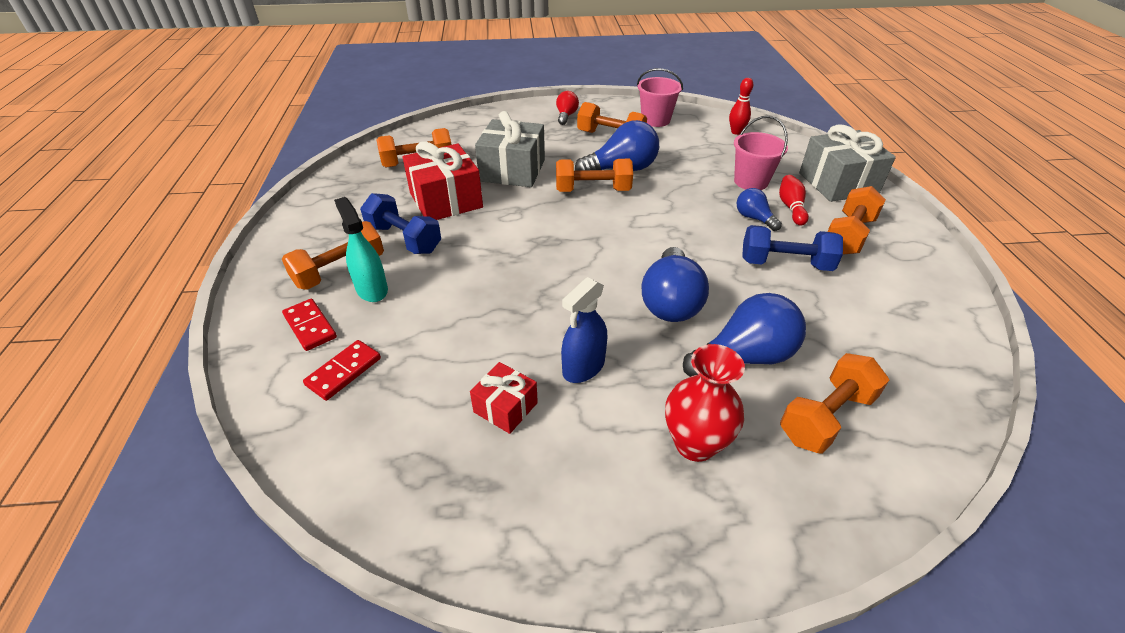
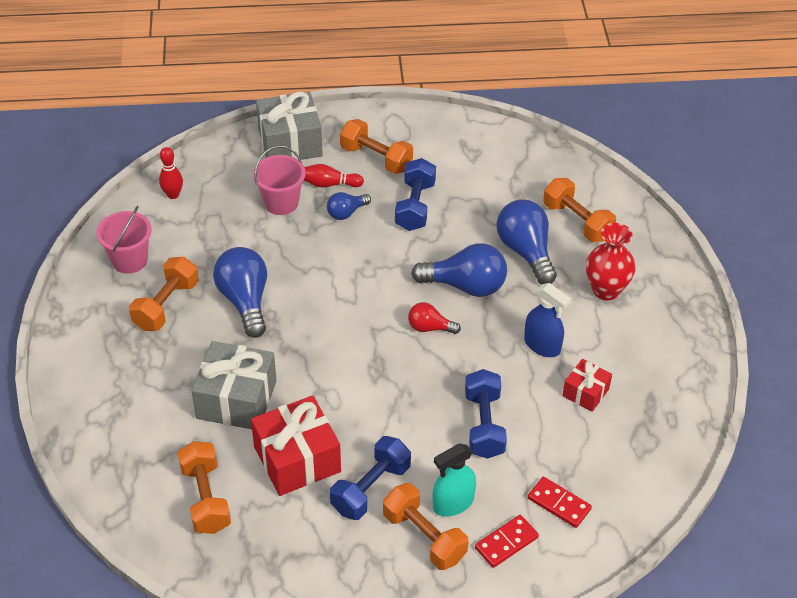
camera: 90 degrees left, 5 degrees up
(466, 313) = (484, 425): none -> blue dumbbell
(566, 116) = (100, 347): red light bulb -> red light bulb (429, 328)
(593, 190) = (287, 328): orange dumbbell -> none

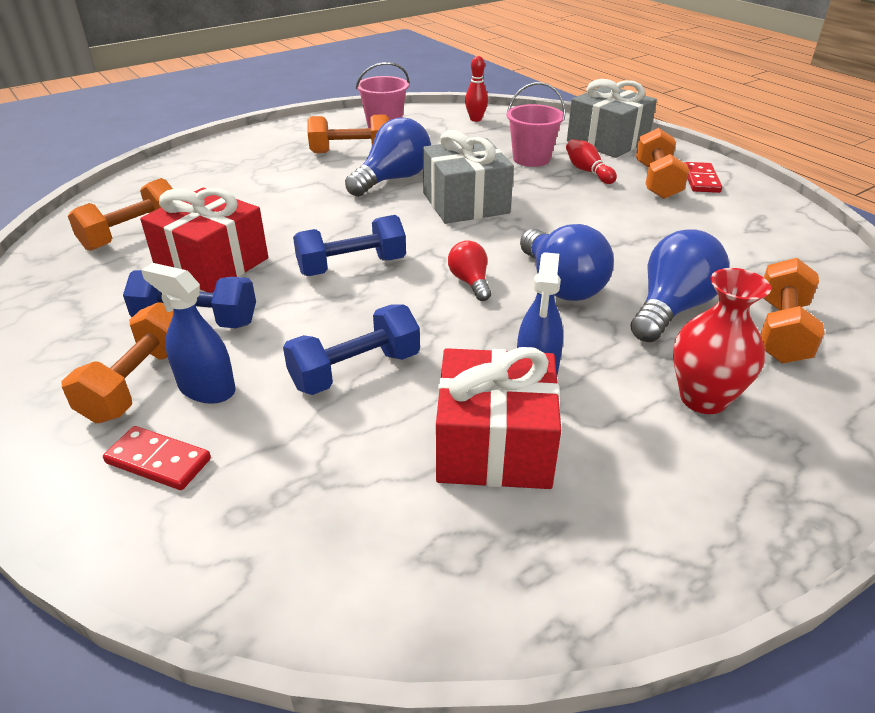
camera: 60 degrees right, 10 degrees down
(236, 400) = (268, 211): grey gift -> grey gift (465, 203)
(346, 213) = (564, 189): blue light bulb -> none
(415, 206) = (629, 219): blue dumbbell -> blue dumbbell (352, 266)
(453, 503) = (206, 388): turquoise spray bottle -> blue spray bottle
(559, 504) = (259, 492): red domino -> red domino (701, 180)
(585, 392) = (494, 445): red gift -> red gift, size x1.84

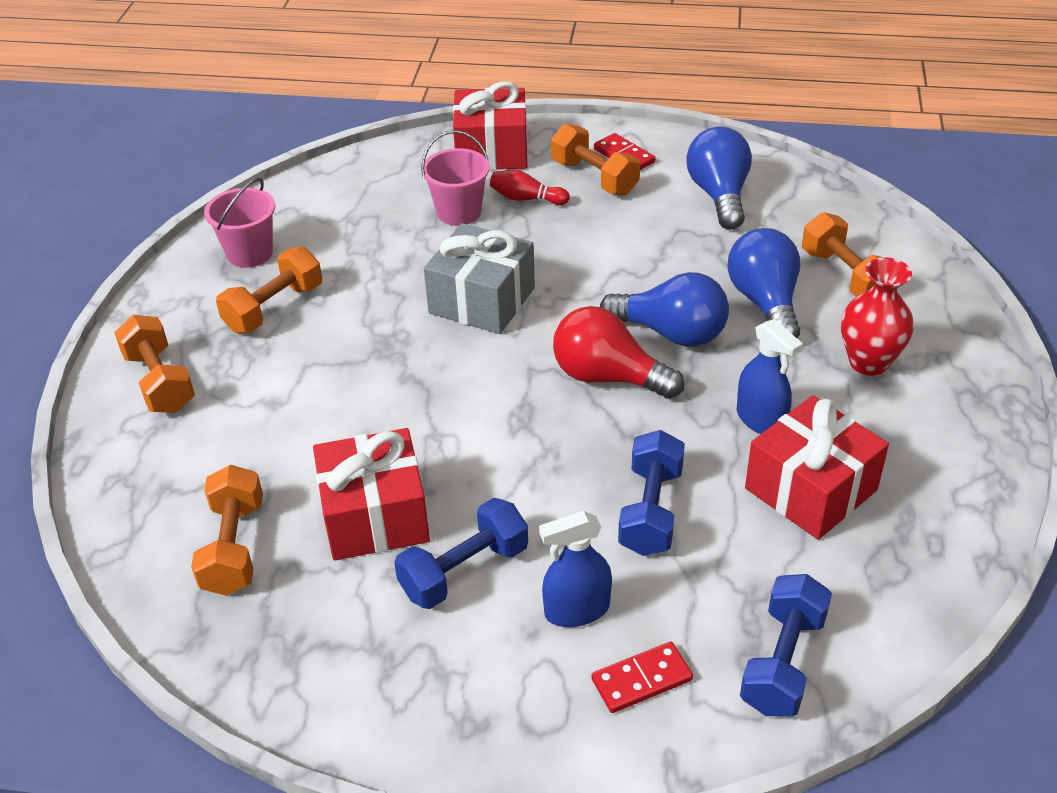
camera: 45 degrees left, 5 degrees up
(139, 383) = (521, 650): orange dumbbell -> orange dumbbell (160, 382)
(352, 266) = (497, 429): blue dumbbell -> blue dumbbell (782, 662)
(393, 179) = (374, 315): blue light bulb -> blue light bulb (719, 195)
(470, 282) = (608, 377): red light bulb -> red light bulb, size x1.83
(475, 119) = (329, 190): red bowling pin -> none
(607, 141) = (491, 150): grey gift -> red gift

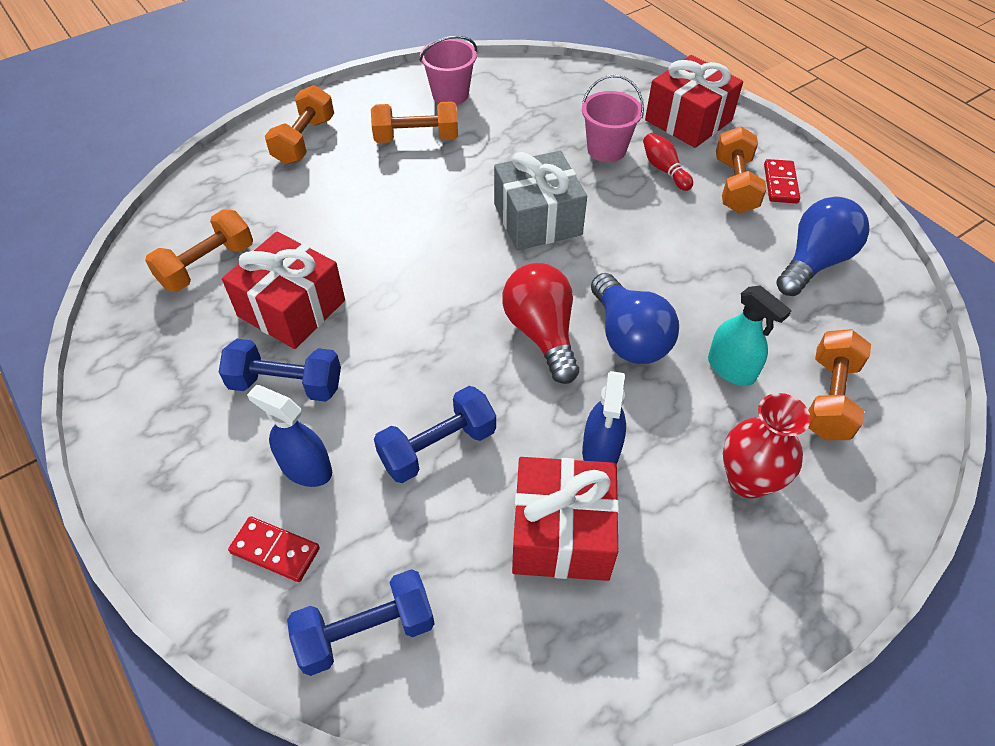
camera: 45 degrees right, 10 degrees up
(765, 303) = (731, 369): blue light bulb -> turquoise spray bottle

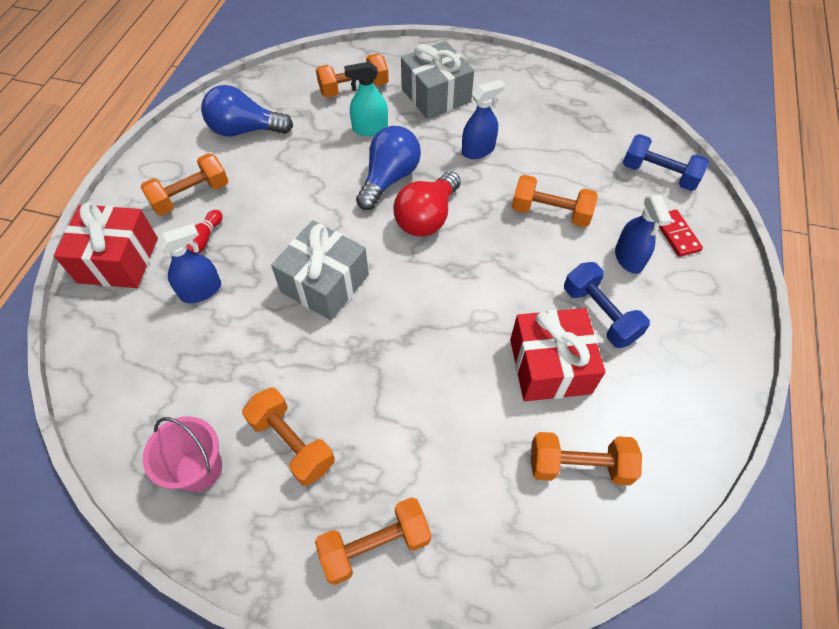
camera: 130 degrees left, 5 degrees up
(438, 447) = (550, 213): blue dumbbell -> orange dumbbell
(561, 533) = (537, 140): red gift -> none
(606, 149) = (201, 291): pink bucket -> blue spray bottle
(731, 369) = (370, 129): turquoise spray bottle -> turquoise spray bottle turned 105 degrees counterclockwise
(748, 480) = (436, 95): red vase -> grey gift
(780, 183) = (169, 174): red domino -> none

